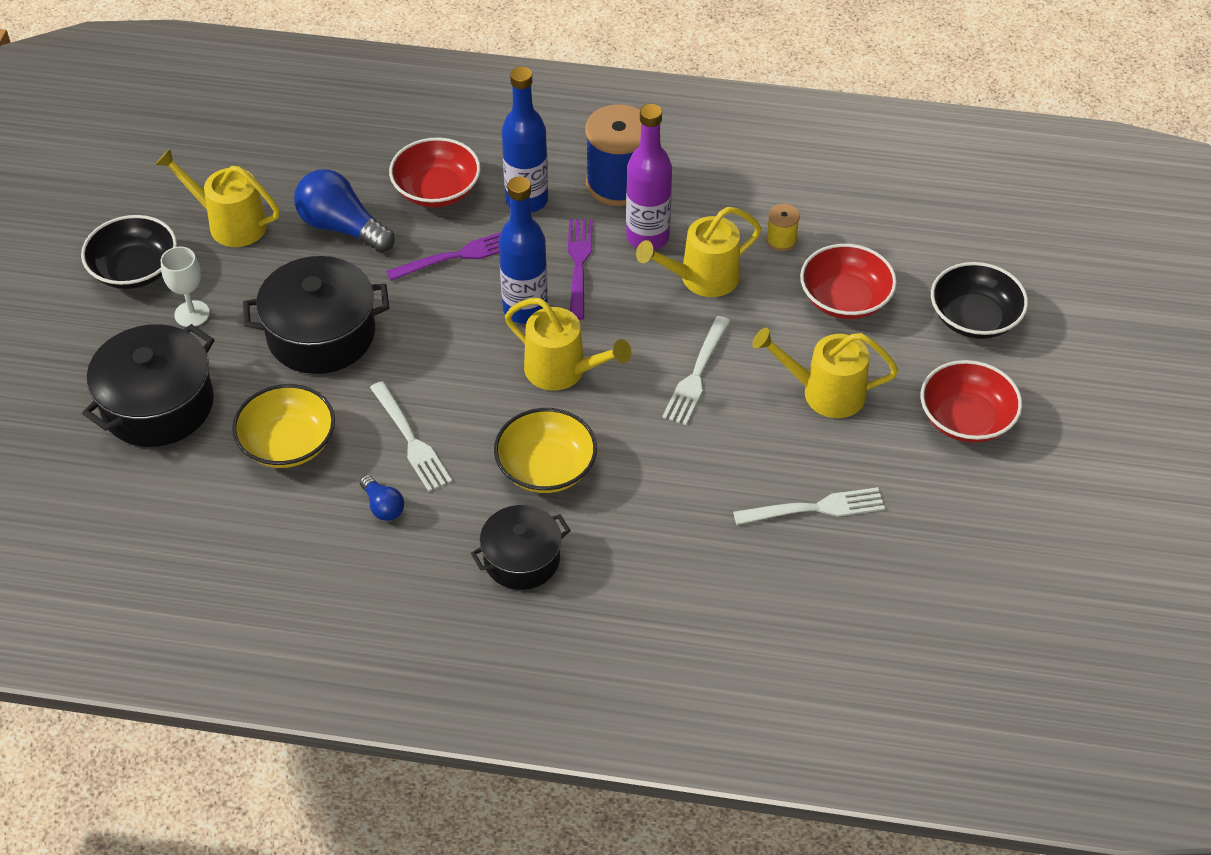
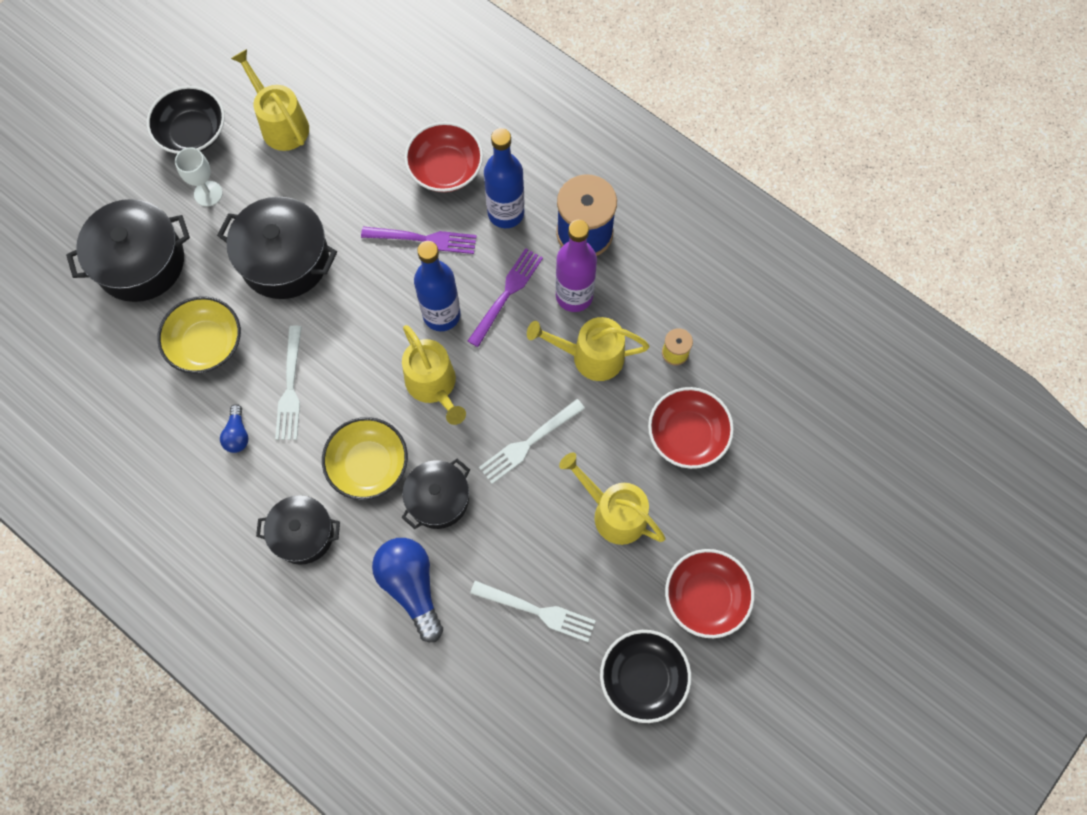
camera: 30 degrees right, 20 degrees up
(342, 227) = (357, 169): blue light bulb -> blue light bulb (411, 587)
(641, 463) = (438, 499): none -> black pot
(974, 318) = (777, 508): black bowl -> black bowl (643, 678)

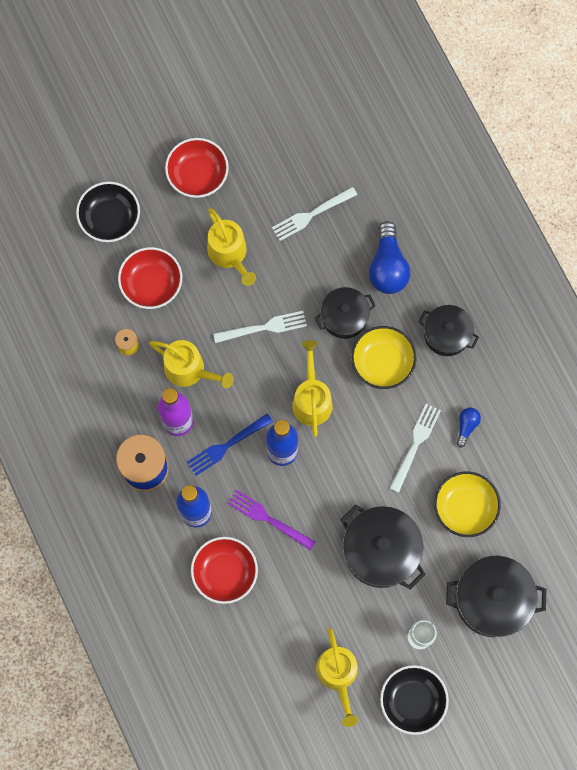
camera: 155 degrees left, 5 degrees up
(506, 294) = (227, 445): purple fork -> blue fork
(537, 611) = (311, 214): white fork -> white fork turned 75 degrees counterclockwise
(643, 678) = (264, 145): black bowl -> black bowl (110, 218)

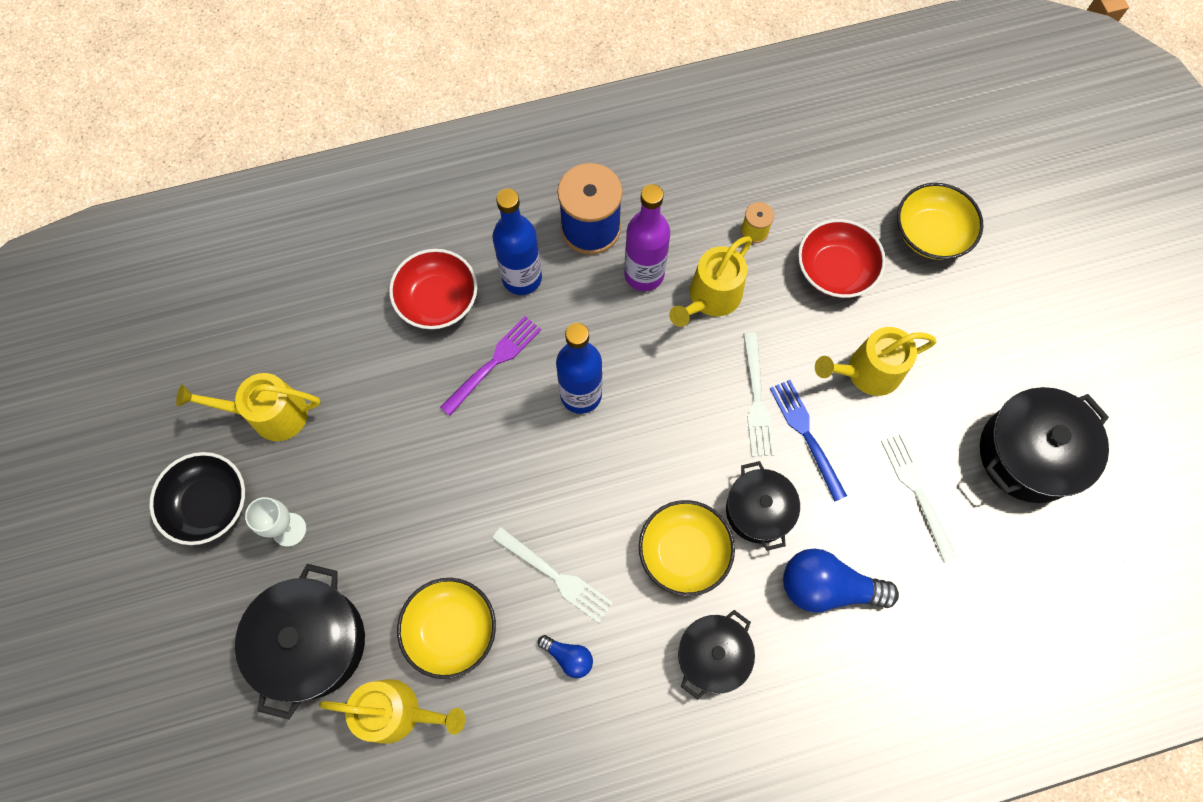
camera: 100 degrees right, 5 degrees down
(110, 218) = (931, 233): black bowl -> yellow bowl
(197, 174) = (987, 349): red bowl -> none
(227, 445) = (601, 328): blue fork -> blue fork (806, 435)
(311, 399) = (646, 445): yellow watering can -> yellow watering can (398, 712)
(381, 550) = (418, 499): black pot -> black pot (1028, 454)

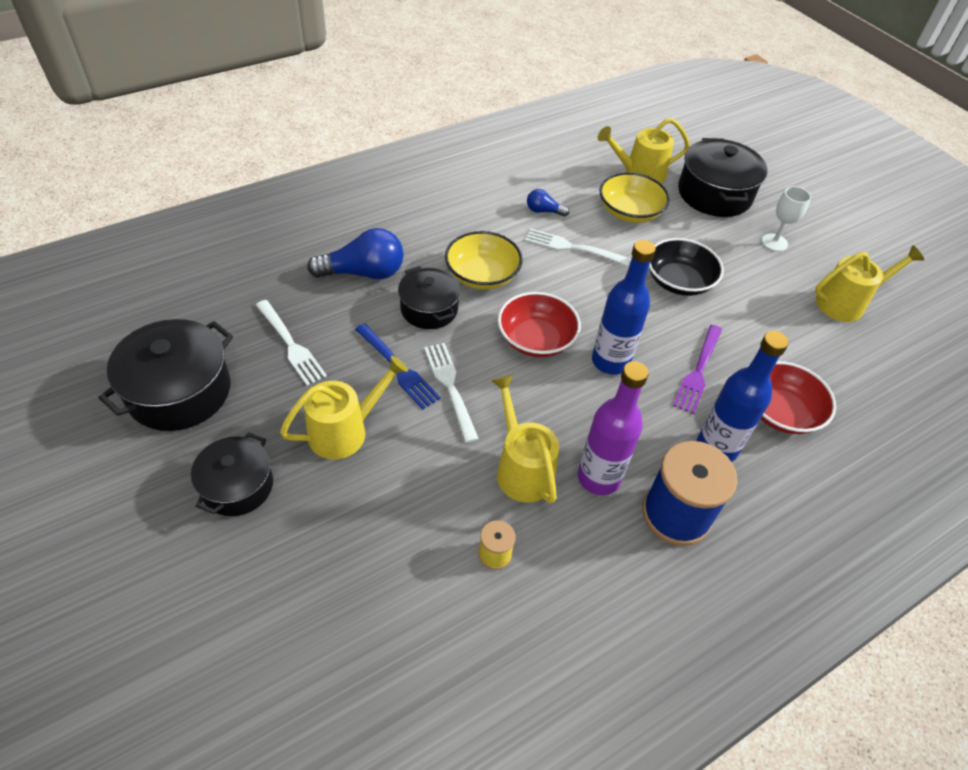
camera: 160 degrees right, 20 degrees down
(209, 504) = (840, 246): black bowl -> black bowl (678, 281)
(710, 298) = (521, 468): yellow watering can -> yellow watering can turned 45 degrees counterclockwise
(712, 655) = (443, 226): black pot -> black pot (237, 486)
(835, 270) = (392, 529): red bowl -> red bowl (536, 339)
(931, 233) = (277, 602): yellow bowl -> none

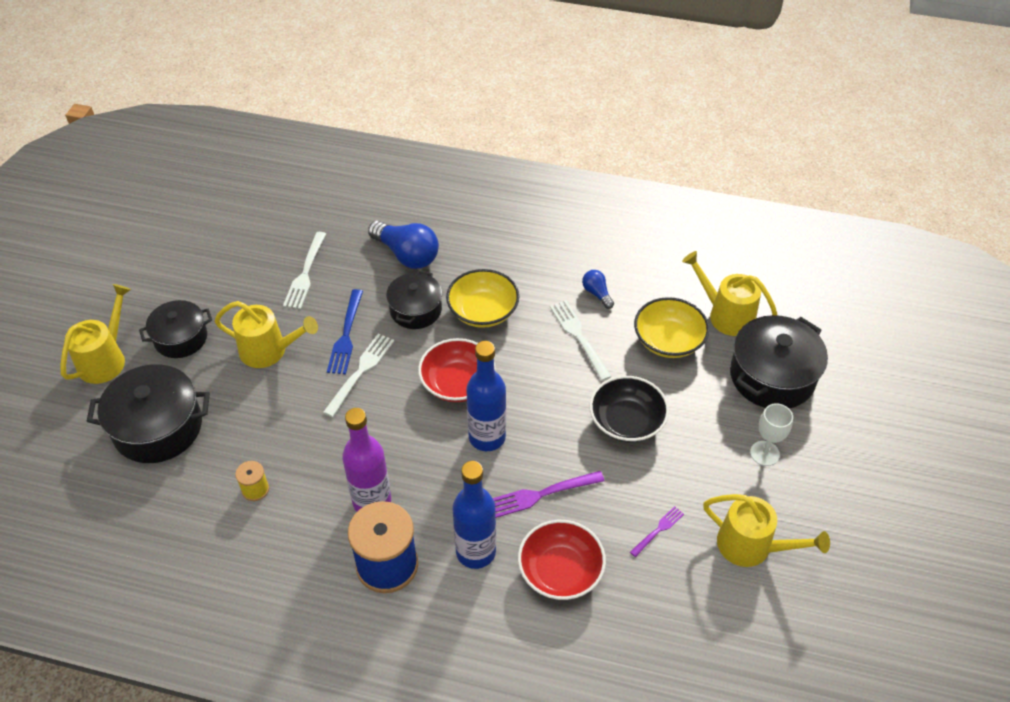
camera: 50 degrees right, 0 degrees up
(179, 391) = (216, 259): black pot -> black pot (158, 427)
(521, 468) = (335, 456): yellow watering can -> yellow watering can (105, 359)
(791, 335) = (658, 530): none -> purple fork

